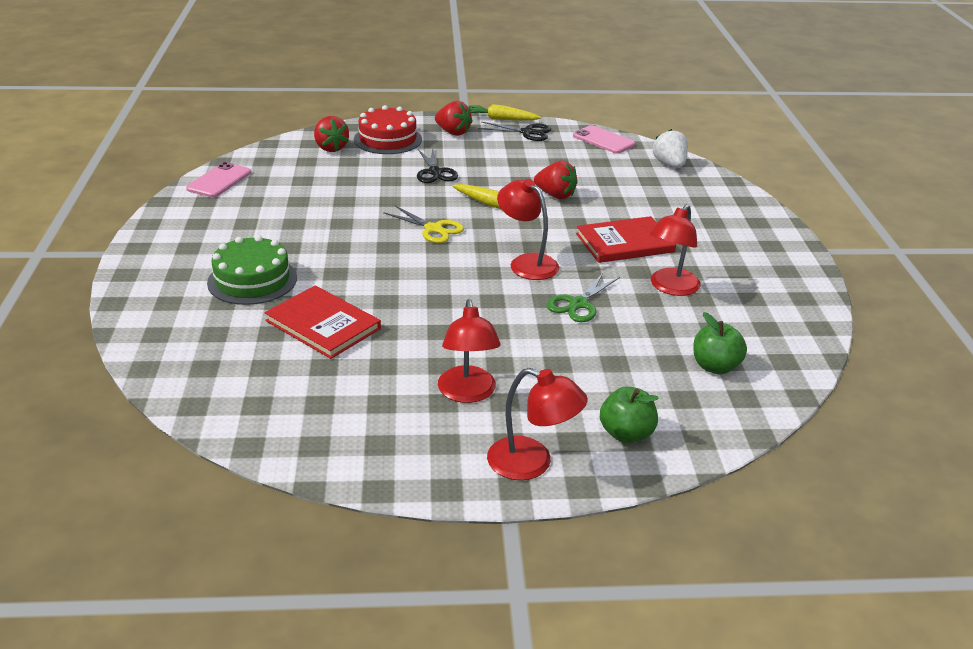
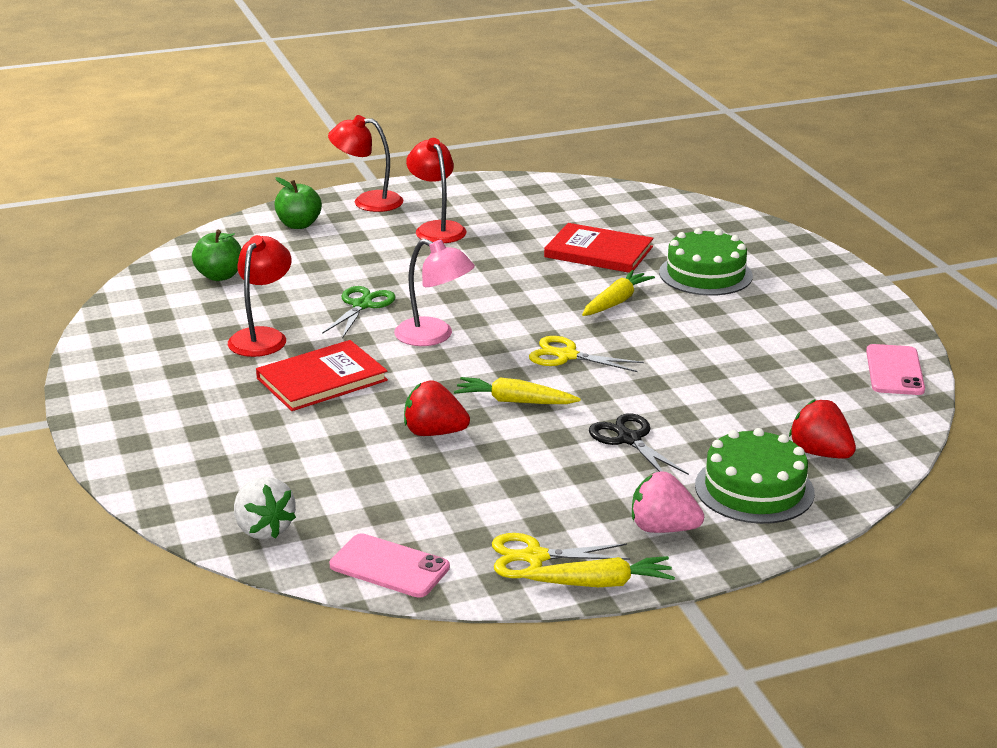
camera: 165 degrees right, 5 degrees down
(357, 267) = (616, 302): none -> yellow carrot
(387, 139) = (754, 489): red cake -> green cake
(453, 132) = (663, 528): red strawberry -> pink strawberry
(527, 132) = (534, 557): black scissors -> yellow scissors
(527, 263) = (434, 336): red lamp -> pink lamp

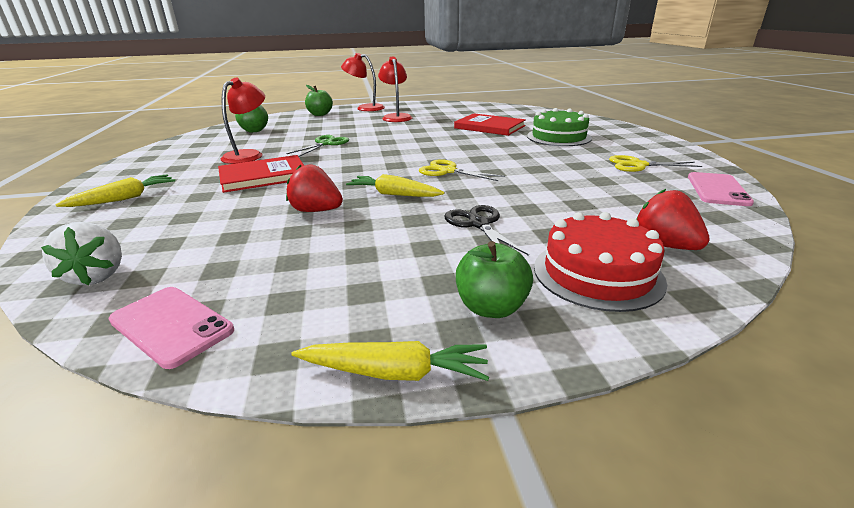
camera: 10 degrees right, 0 degrees up
(434, 336) = (360, 158): pink lamp -> none
(534, 557) = (333, 329): yellow scissors -> yellow scissors (637, 165)
(616, 302) = (493, 147): yellow carrot -> yellow carrot (124, 198)
(663, 528) = (491, 307): pink strawberry -> green apple
(754, 489) = (597, 273): green cake -> red cake

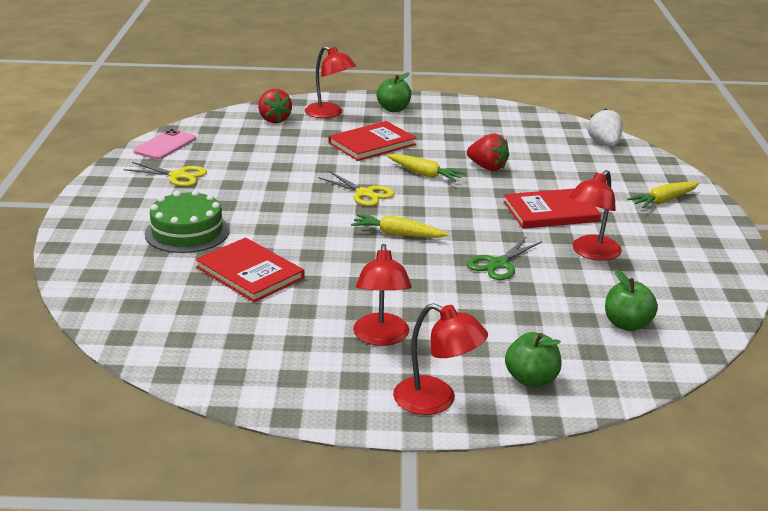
camera: 170 degrees left, 0 degrees up
(171, 325) = (541, 120): pink phone -> none
(394, 372) = (442, 99): yellow carrot -> yellow carrot (397, 234)
(478, 224) = (372, 144): black scissors -> red book
(597, 273) = (329, 113): red cake -> red lamp

